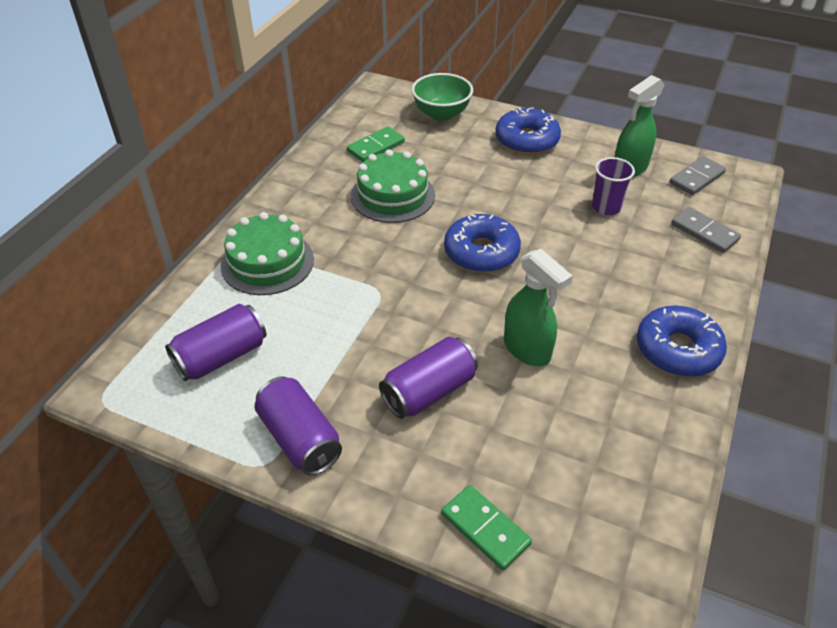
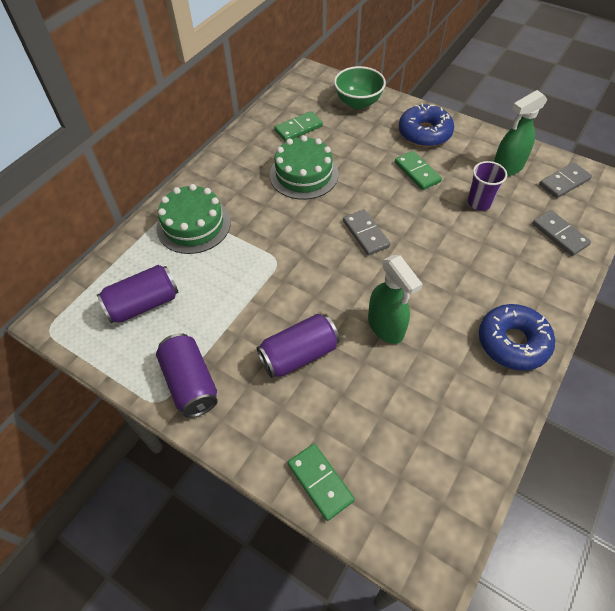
camera: 10 degrees right, 10 degrees up
(481, 252) = (366, 234): blue donut -> grey domino
(527, 182) = (417, 172): none -> green domino

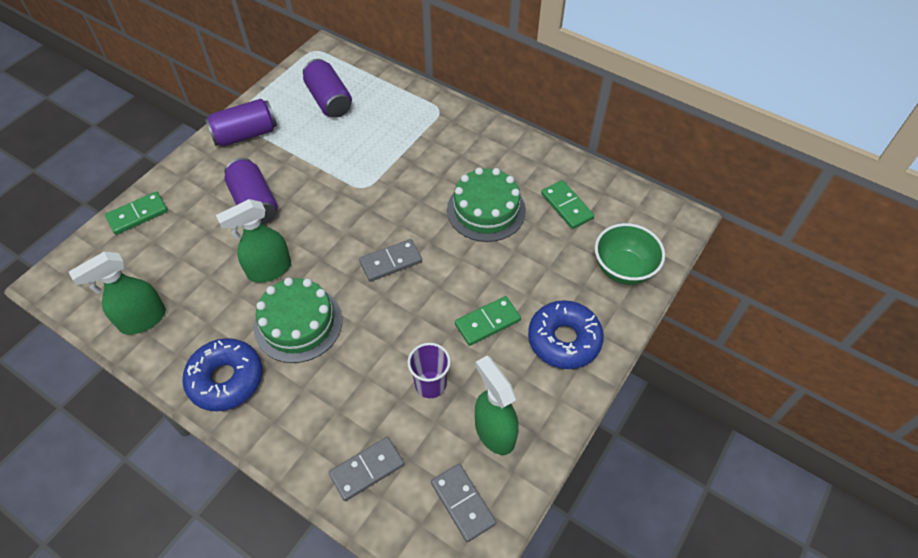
camera: 90 degrees right, 0 degrees up
(193, 225) = (417, 125): green cake -> green cake (298, 323)
(465, 435) = (142, 320): none -> green spray bottle

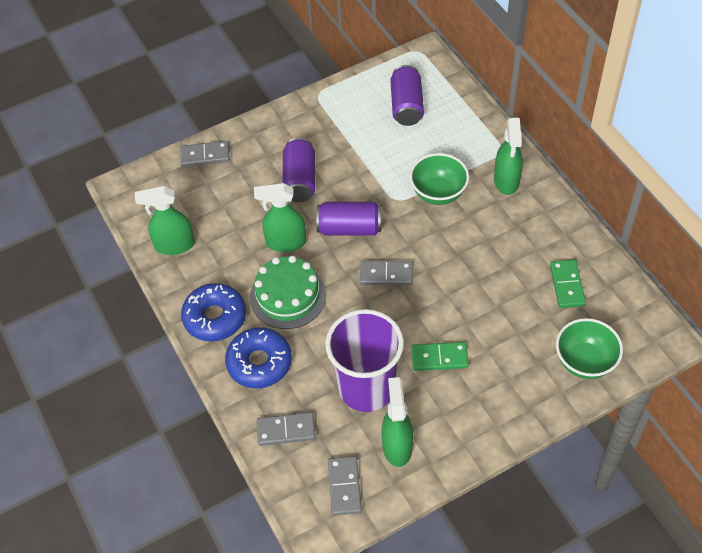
camera: 30 degrees right, 0 degrees up
(138, 215) = (205, 155): green domino -> grey domino
(245, 134) = (320, 114): purple can -> purple can (349, 228)
(401, 167) = (438, 193): none -> green bowl
(430, 384) = (366, 388): purple cup -> purple cup, size x2.05
(459, 135) = (506, 181): none -> green spray bottle
(486, 210) = (492, 260): green cake -> none
(564, 340) = (495, 399): blue donut -> blue donut (259, 363)

